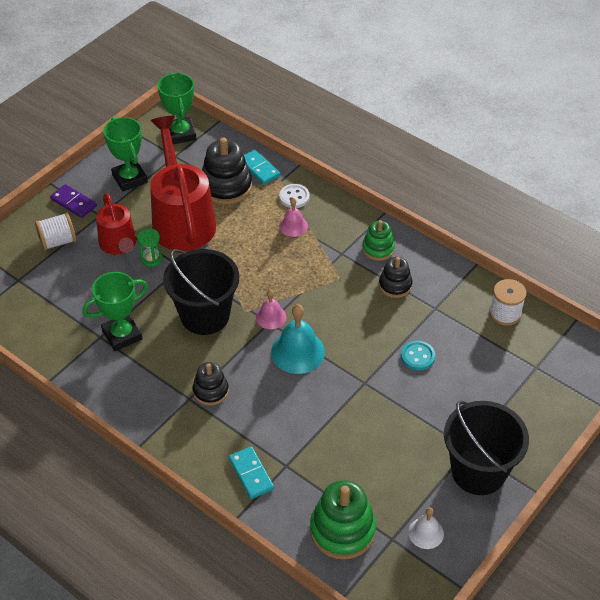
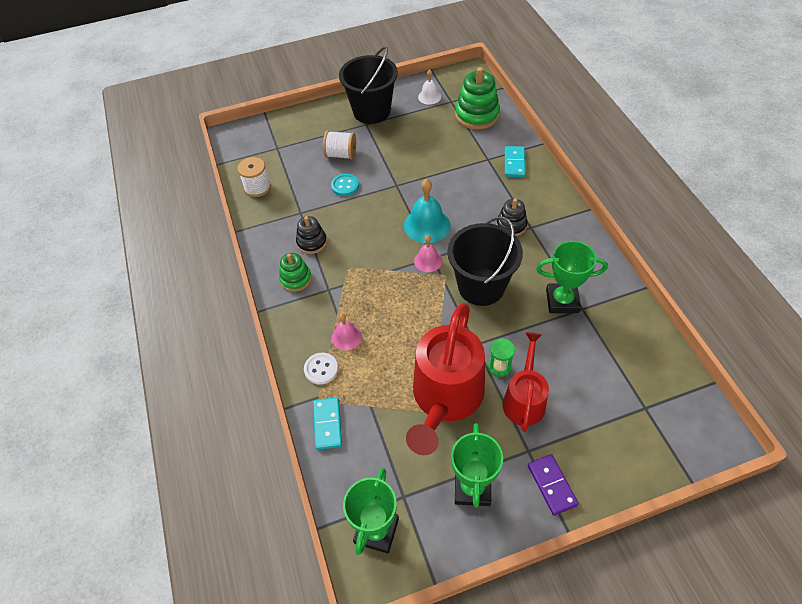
camera: 145 degrees left, 5 degrees up
(58, 241) = (588, 436): white spool -> white spool (341, 154)
(226, 186) = (376, 418): black stacking toy -> none

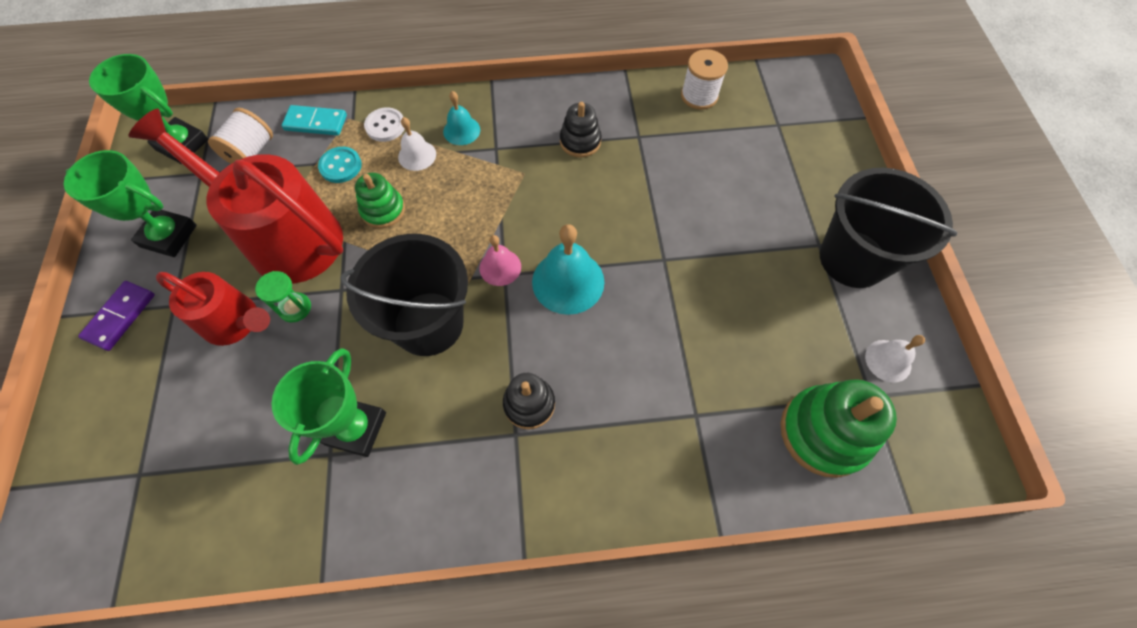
camera: 100 degrees right, 10 degrees up
(296, 279) = (525, 118): green stacking toy -> green stacking toy (383, 210)
(315, 315) = (461, 130): none -> turquoise bell
(341, 154) = (748, 199): white spool -> white spool (251, 152)
(345, 186) = (678, 193): turquoise button -> turquoise button (340, 166)
(346, 337) = (417, 155): pink bell -> white bell
(514, 163) = (675, 459): turquoise domino -> none
(552, 485) = (120, 317): purple domino -> purple domino turned 60 degrees counterclockwise

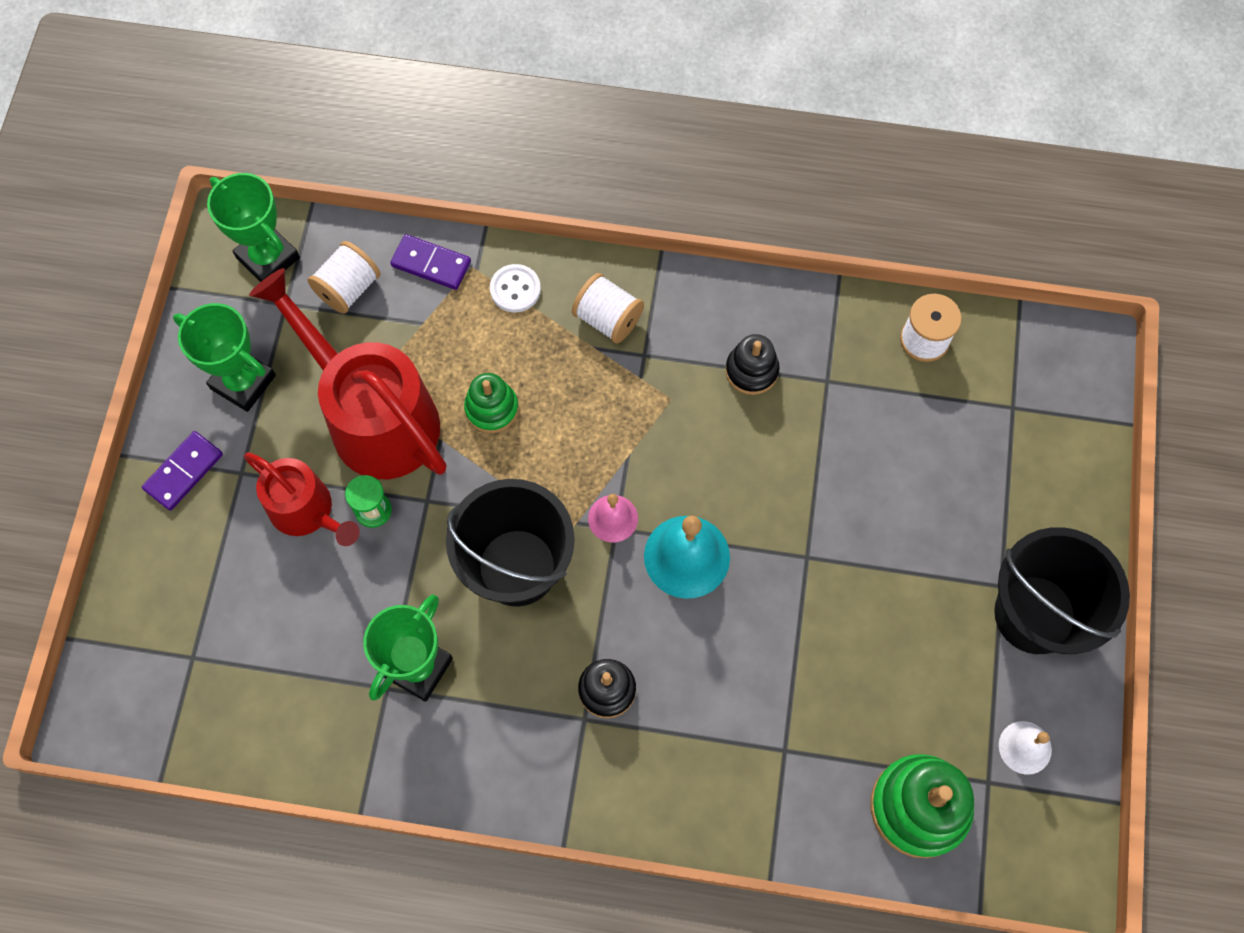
camera: 15 degrees right, 5 degrees up
(316, 122) = (431, 264): turquoise domino -> purple domino
(340, 166) = (452, 335): turquoise button -> none
(417, 155) = (546, 342): white bell -> none
(461, 130) = (608, 319): turquoise bell -> white spool

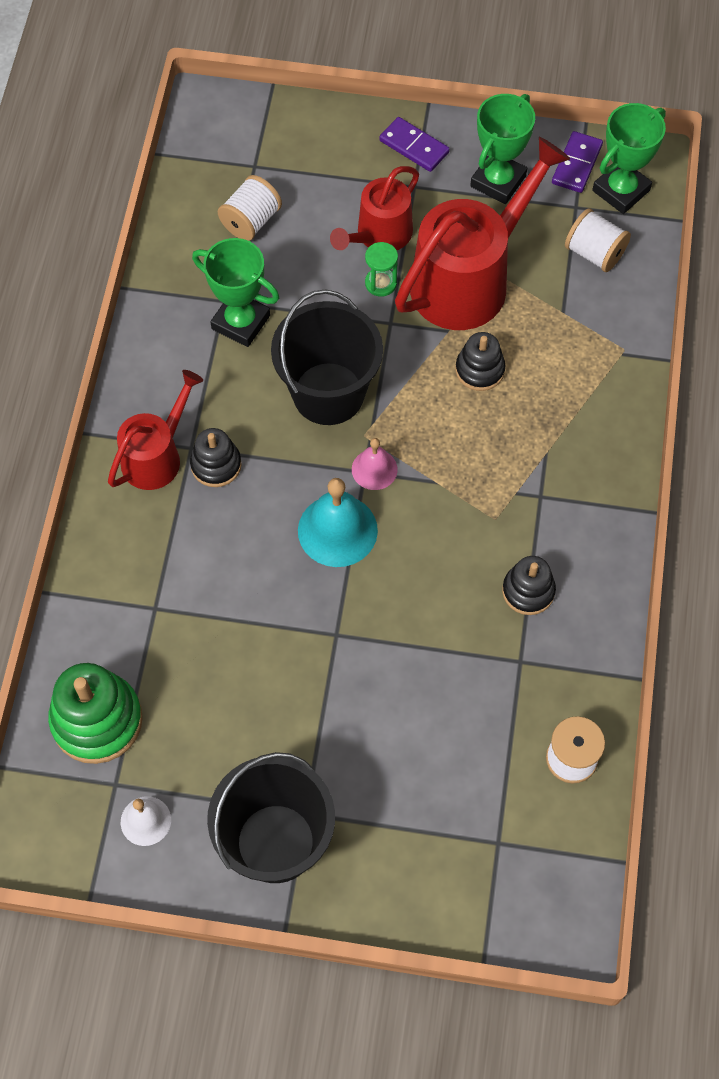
camera: 90 degrees right, 5 degrees down
(431, 264) = (625, 316): purple domino -> purple domino (577, 164)
(492, 408) = (479, 370): green stacking toy -> black stacking toy
(515, 289) = (603, 386): white button -> none
(595, 758) = (157, 456): none -> red watering can
(608, 319) = (577, 464): white spool -> white spool (251, 221)

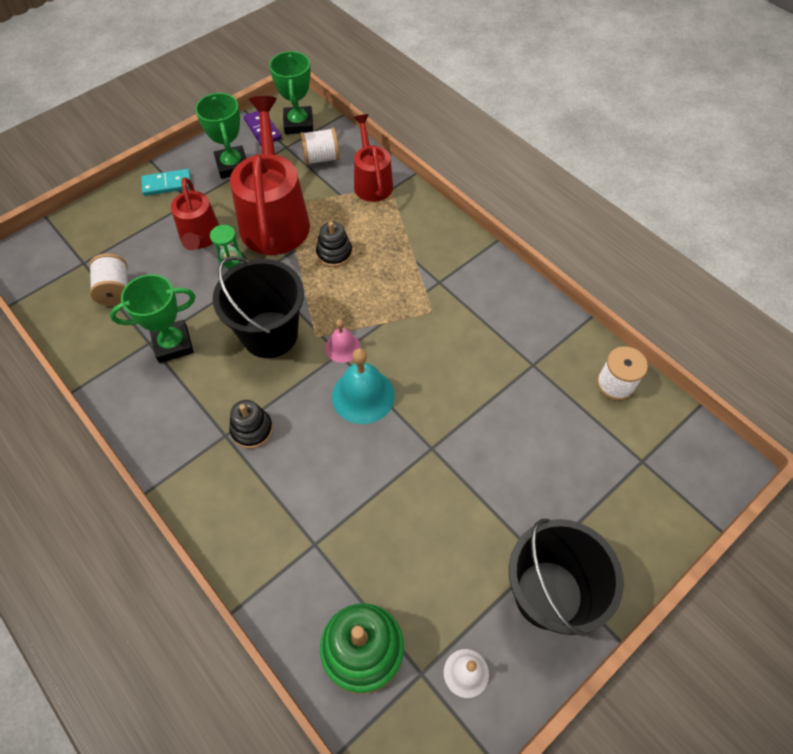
camera: 50 degrees left, 5 degrees down
(157, 456) = (209, 459): red watering can -> red watering can (372, 182)
(414, 147) = (167, 184): purple domino -> turquoise domino
(528, 591) = (492, 329): black stacking toy -> none

